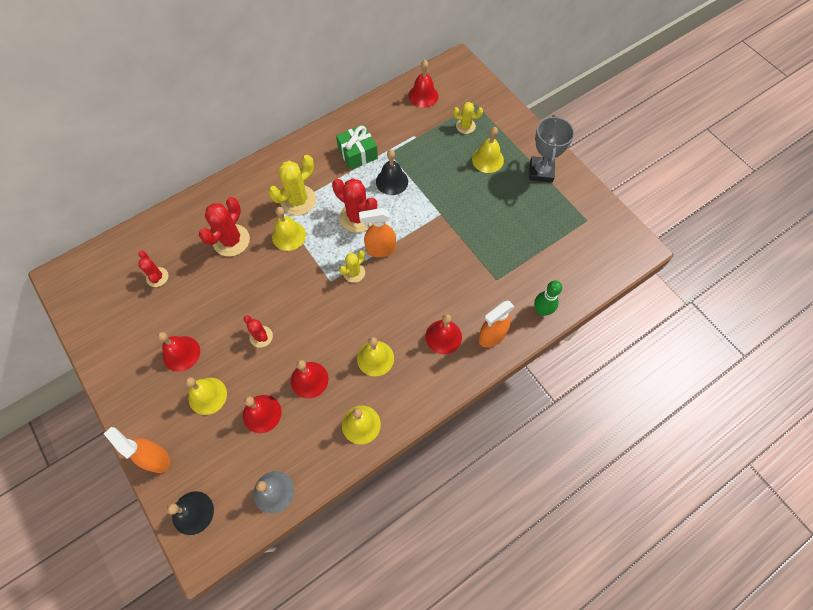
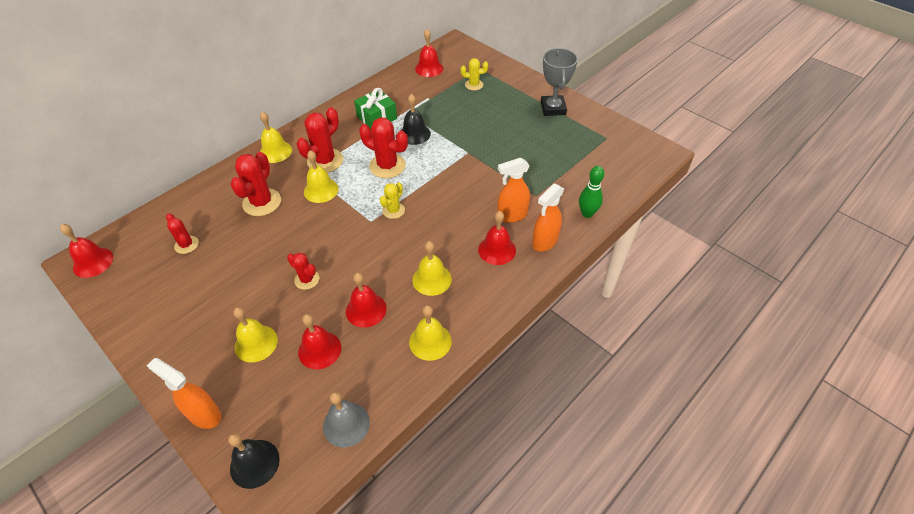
camera: 10 degrees left, 15 degrees down
(181, 353) = (221, 308): red bell -> red bell (93, 262)
(298, 200) = (325, 161): yellow cactus -> red cactus
(380, 249) = (416, 188): orange spray bottle -> orange spray bottle (512, 215)
(487, 159) = (501, 106): yellow bell -> yellow bell (275, 151)

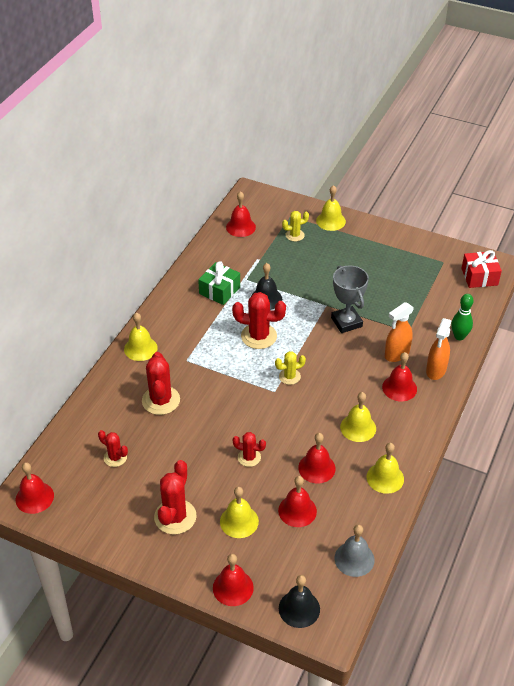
camera: 20 degrees left, 5 degrees down
(204, 414) = (233, 587): orange spray bottle -> red bell
(321, 190) = (210, 375): yellow bell -> yellow bell (330, 221)
(325, 161) = (196, 346): red cactus -> red cactus (175, 517)
(393, 210) = (289, 376): yellow cactus -> yellow cactus turned 60 degrees clockwise
(553, 108) = (381, 243): grey trophy -> grey trophy (346, 322)
(637, 160) = (479, 277): none -> red gift

